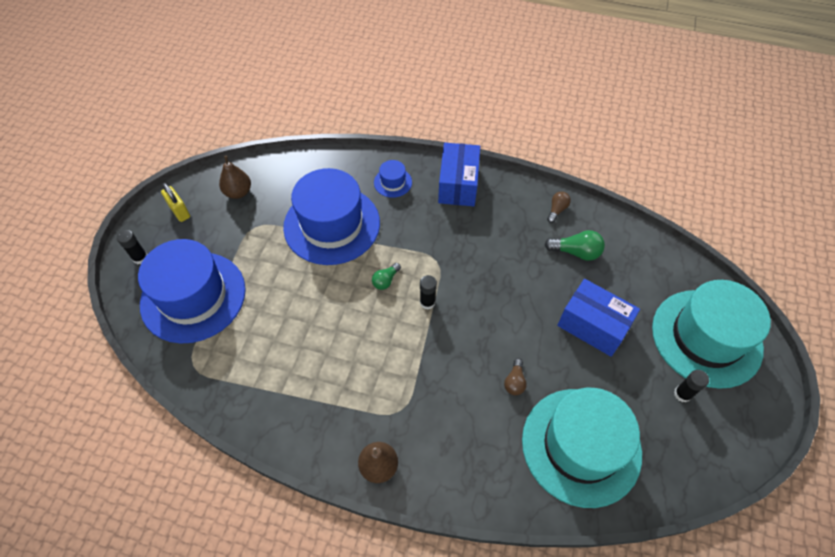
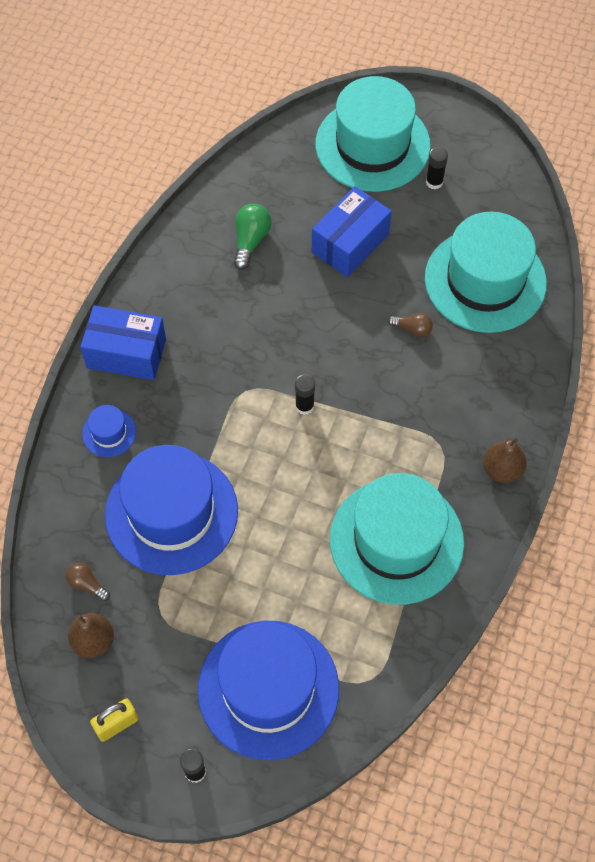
camera: 85 degrees left, 5 degrees up
(309, 378) = (396, 541): none -> turquoise hat
(386, 280) = (268, 450): green light bulb -> none
(557, 210) = (185, 249): brown light bulb -> brown light bulb (87, 584)

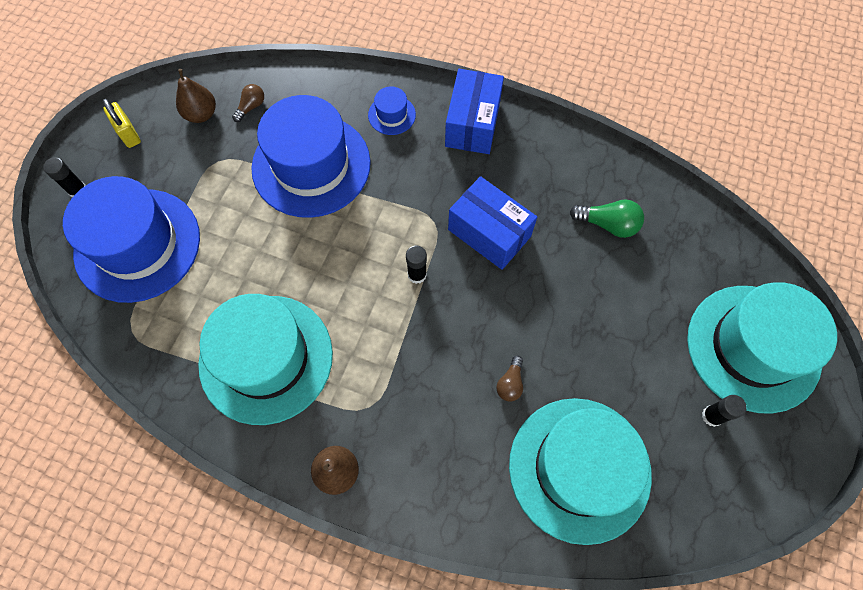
camera: 90 degrees right, 5 degrees up
(350, 243) = (615, 321): blue box -> blue box (489, 233)

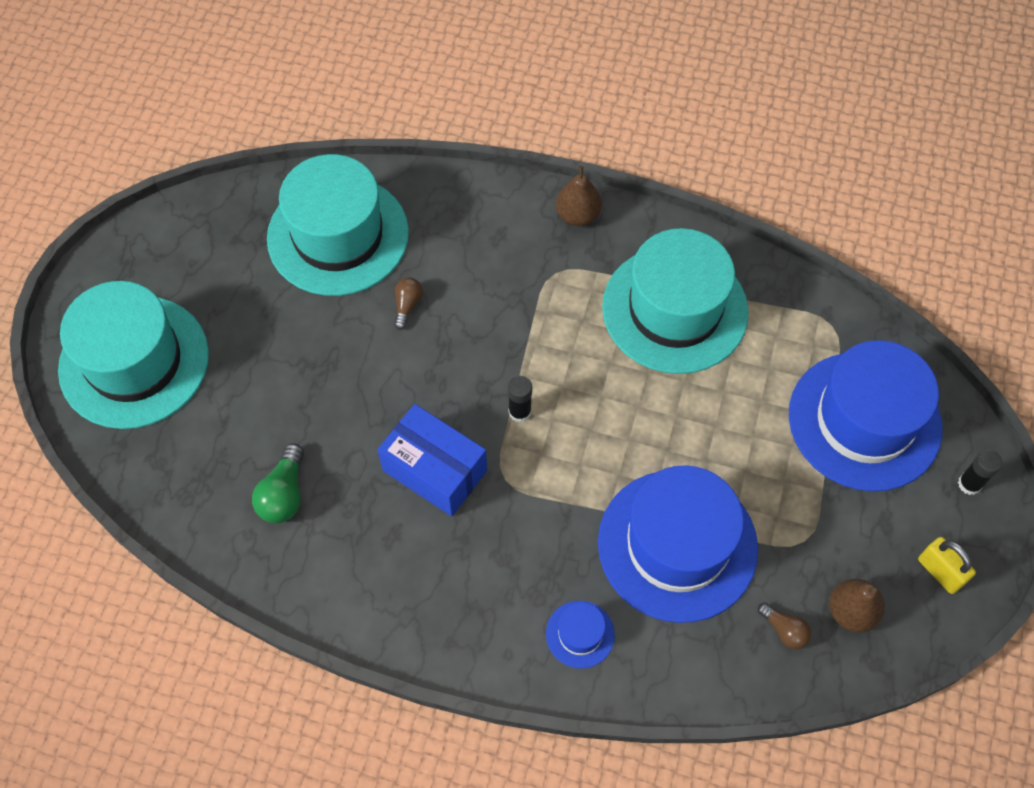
camera: 175 degrees right, 5 degrees down
(251, 107) = (784, 630): brown light bulb -> brown light bulb turned 75 degrees counterclockwise
(472, 124) = (463, 629): blue box -> none
(607, 224) = (284, 494): green light bulb -> green light bulb turned 90 degrees counterclockwise
(712, 416) = (195, 291): black glue stick -> none

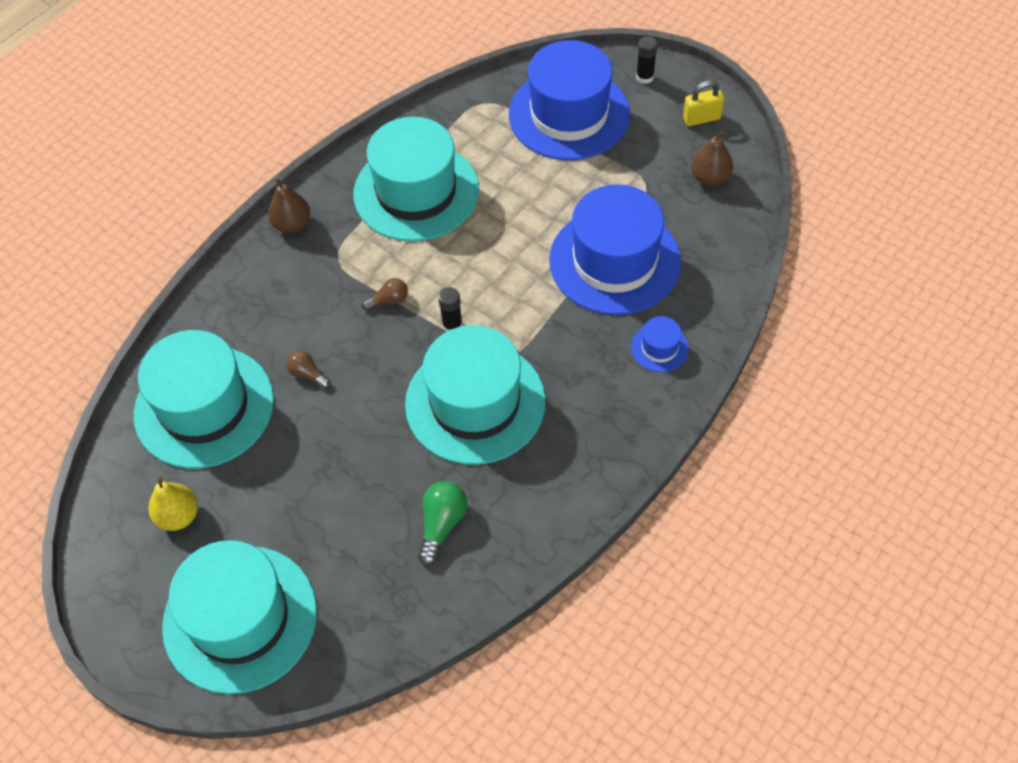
camera: 65 degrees left, 5 degrees down
(218, 267) = (178, 516): none -> yellow pear
(284, 494) = (442, 525): green light bulb -> green light bulb turned 105 degrees counterclockwise
(434, 470) = (475, 402): blue box -> turquoise hat
(784, 630) = (708, 221): brown light bulb -> brown light bulb (388, 301)

